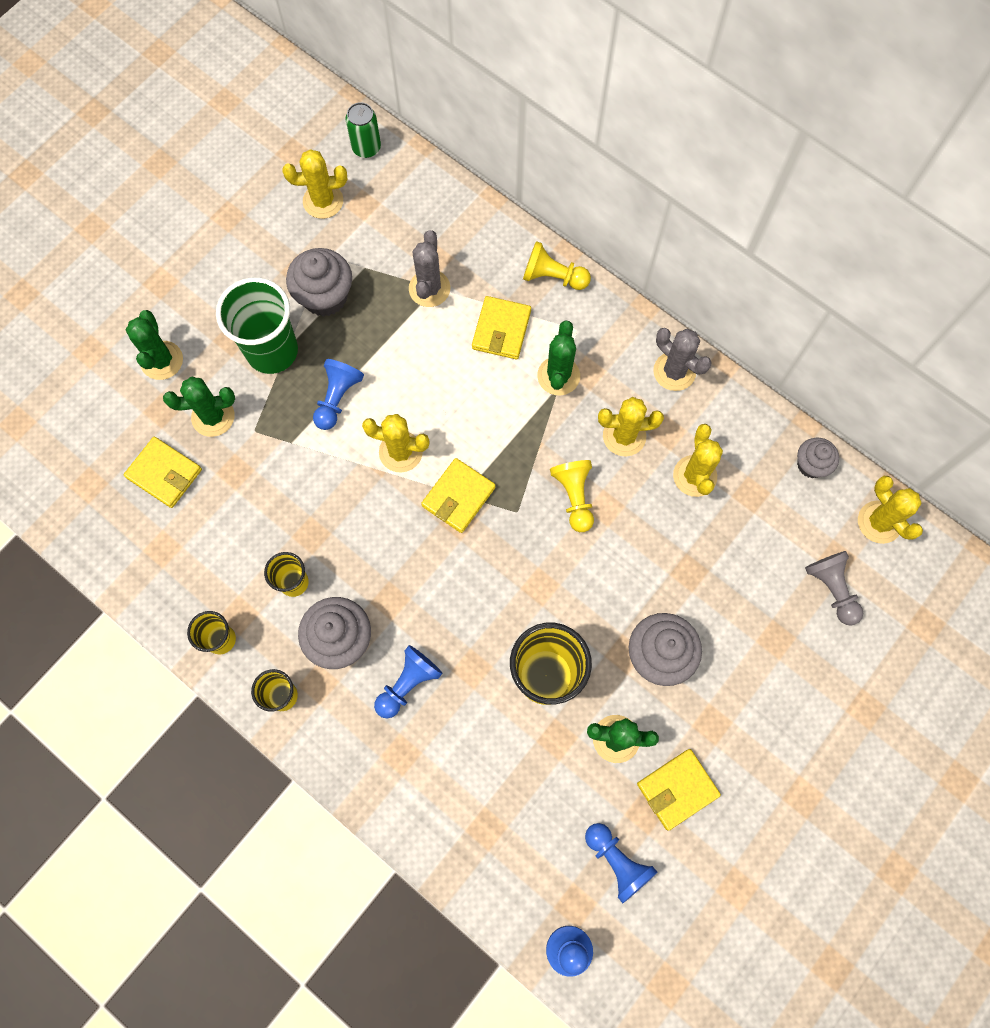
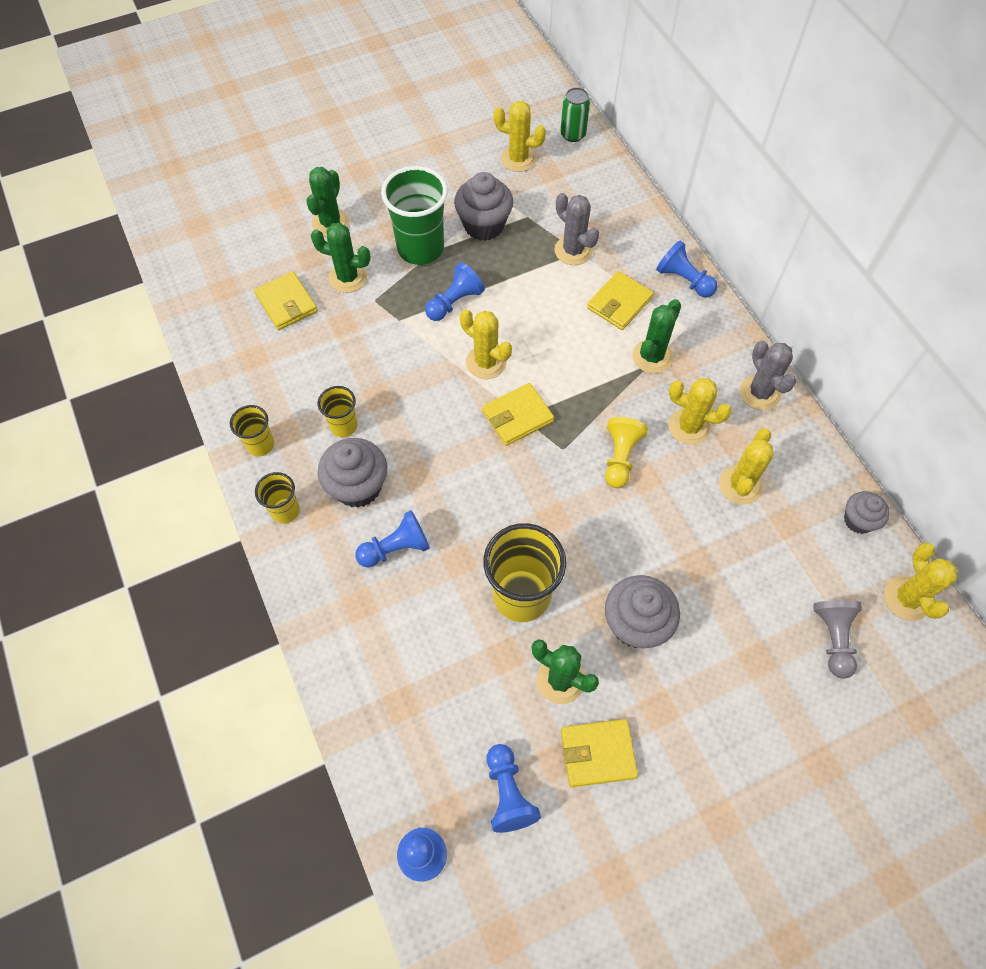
camera: 25 degrees right, 10 degrees down
(429, 288) = (573, 251): grey cactus -> grey cactus turned 75 degrees counterclockwise
(553, 277) = (684, 280): yellow pawn -> blue pawn

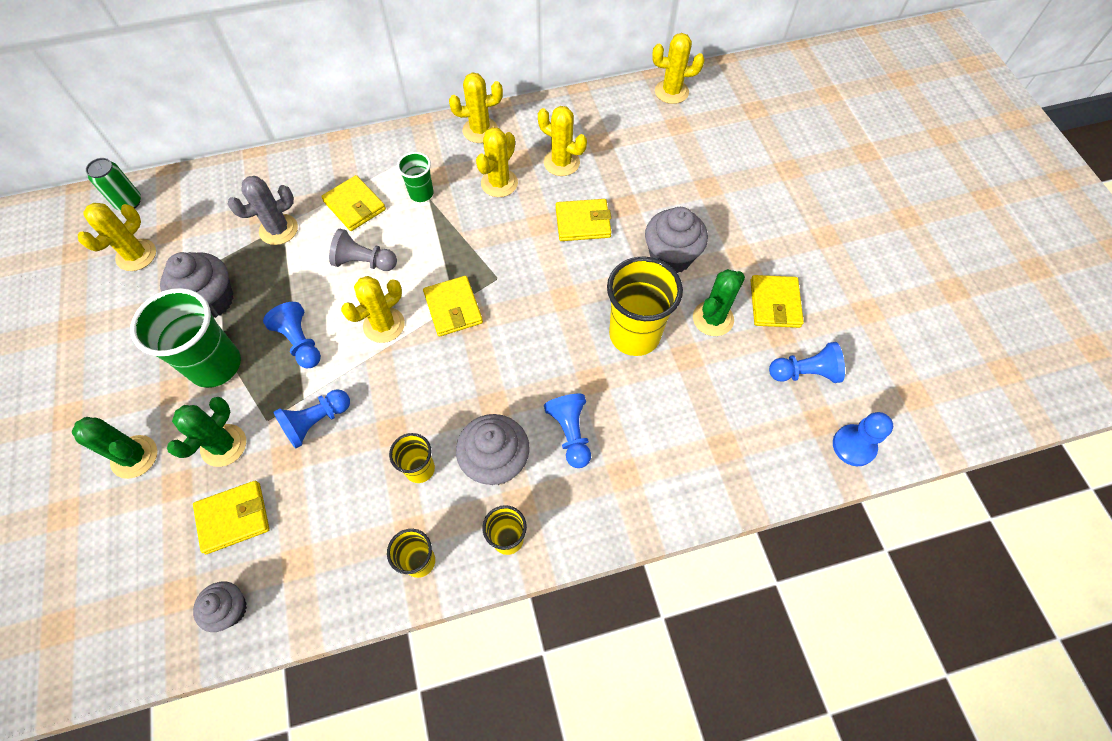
camera: 80 degrees left, 0 degrees up
(620, 457) = (517, 237): yellow pawn -> none
(652, 357) = (421, 193): green cactus -> green cup
(659, 521) = (583, 222): none -> yellow wallet
(684, 280) = (348, 154): blue pawn -> blue pawn (316, 422)
(760, 393) = (480, 130): grey cactus -> yellow cactus
(833, 638) = (696, 139): grey pawn -> grey pawn (364, 262)
(858, 520) = (606, 101): grey cupcake -> grey cupcake (230, 609)

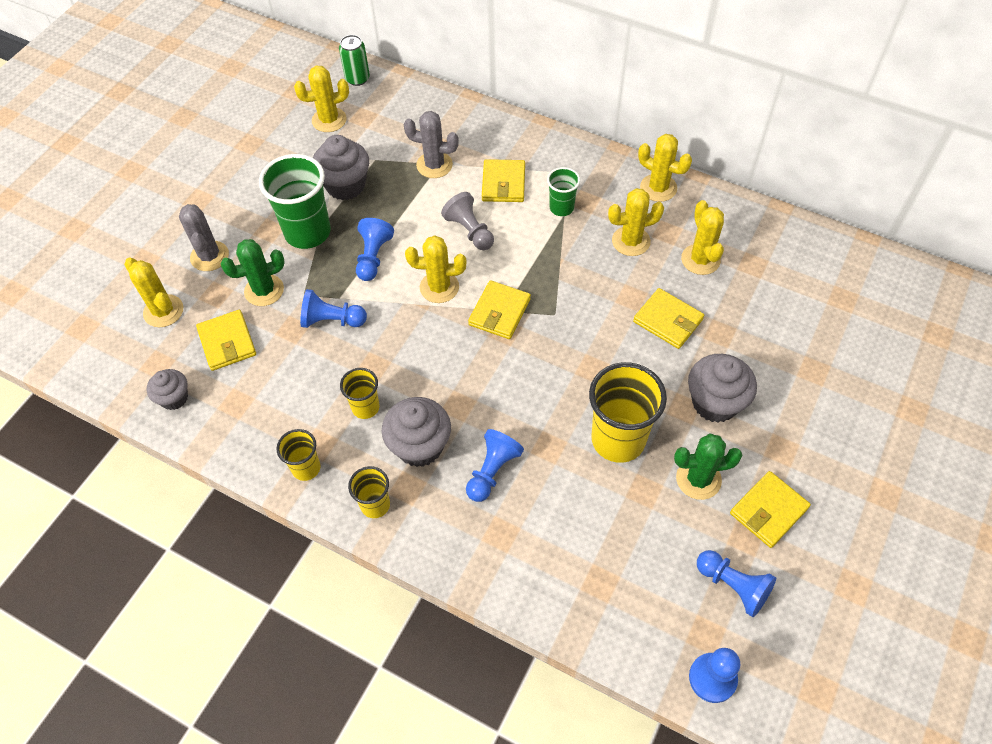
camera: 45 degrees right, 5 degrees down
(134, 457) = (209, 256): green cactus -> grey cactus
(233, 518) = (227, 342): yellow wallet -> yellow wallet turned 45 degrees clockwise
(671, 92) = (868, 265): yellow cactus -> yellow cactus (163, 311)

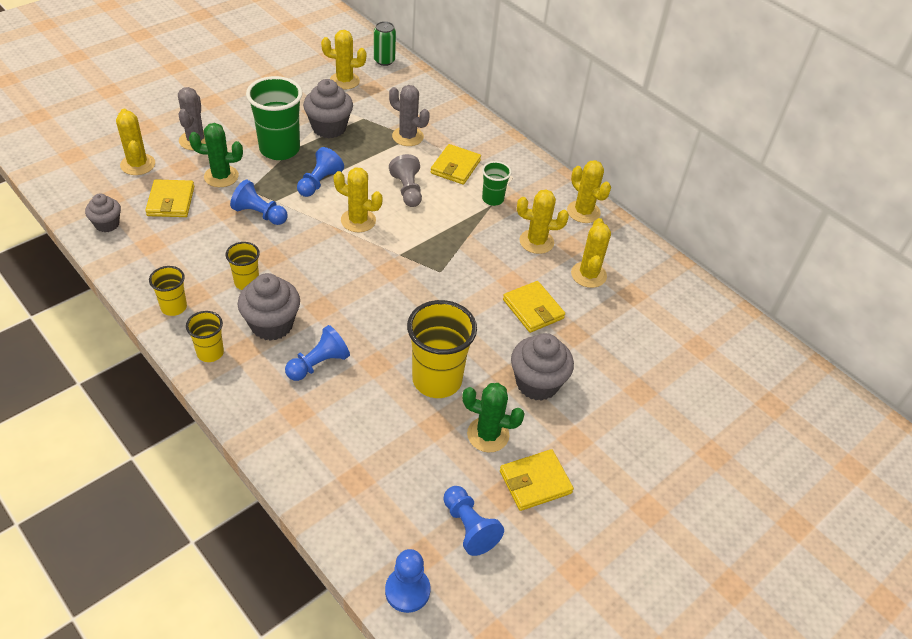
camera: 15 degrees right, 10 degrees down
(499, 312) = (396, 254): yellow wallet -> none

